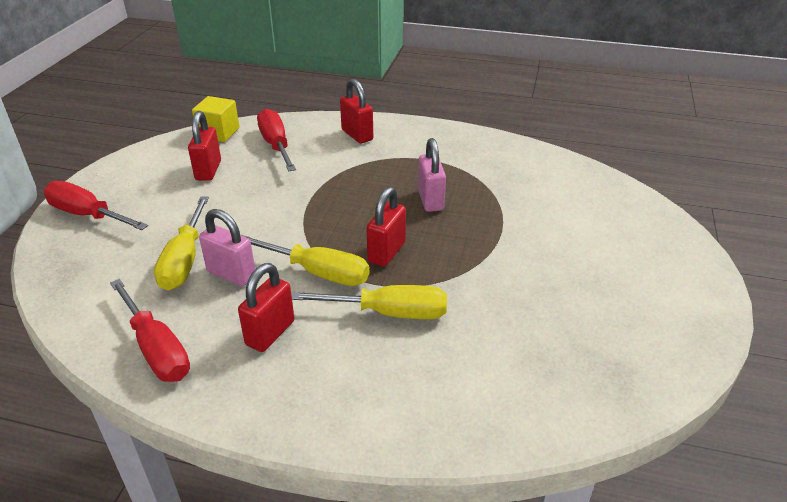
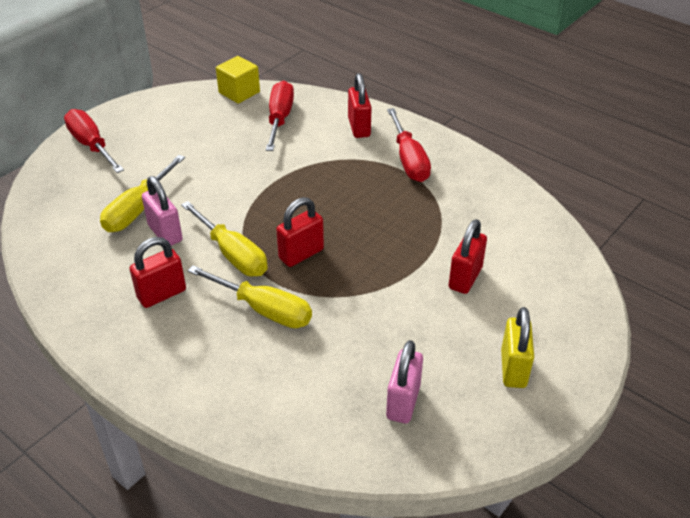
camera: 25 degrees right, 5 degrees up
(156, 348) = (75, 277): red screwdriver -> red screwdriver (408, 160)
(208, 170) = (207, 129): red padlock -> red padlock (465, 278)
(430, 200) = (377, 215): pink padlock -> pink padlock (403, 402)
(650, 288) = (513, 369): none -> yellow padlock

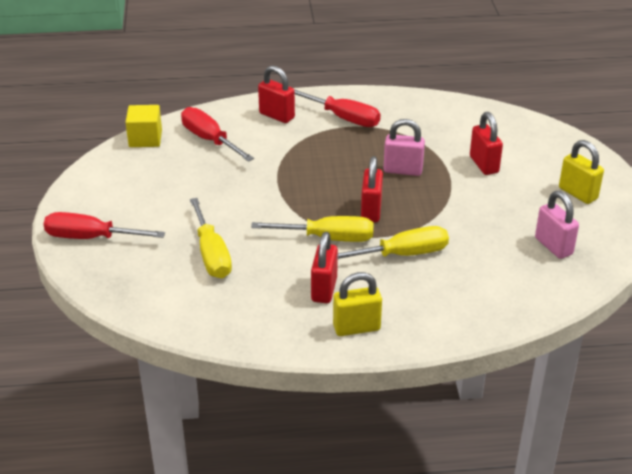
camera: 45 degrees left, 5 degrees down
(131, 344) = (356, 328): none -> yellow padlock
(165, 233) = (259, 255): pink padlock -> pink padlock (403, 170)

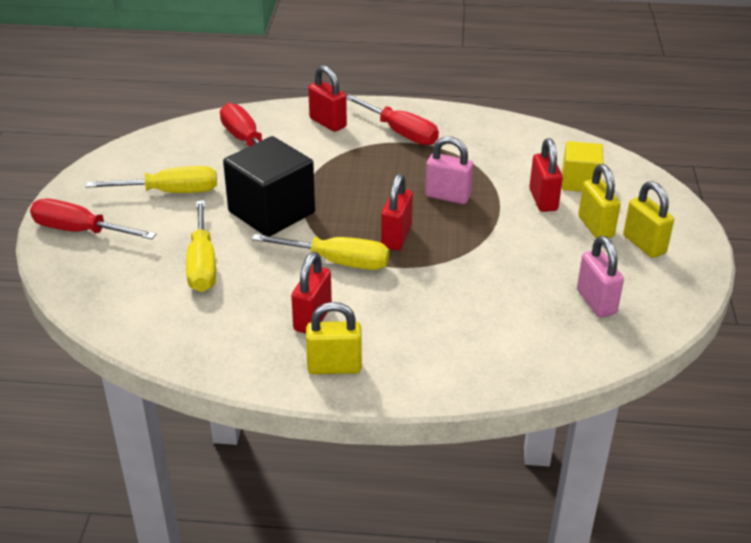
camera: 10 degrees right, 0 degrees up
(145, 139) = (178, 133): yellow cube -> yellow cube (579, 182)
(255, 201) = (271, 212): none -> black cube
(402, 254) = (415, 290): yellow screwdriver -> yellow screwdriver (169, 192)
(534, 183) = (595, 227): none -> yellow padlock

